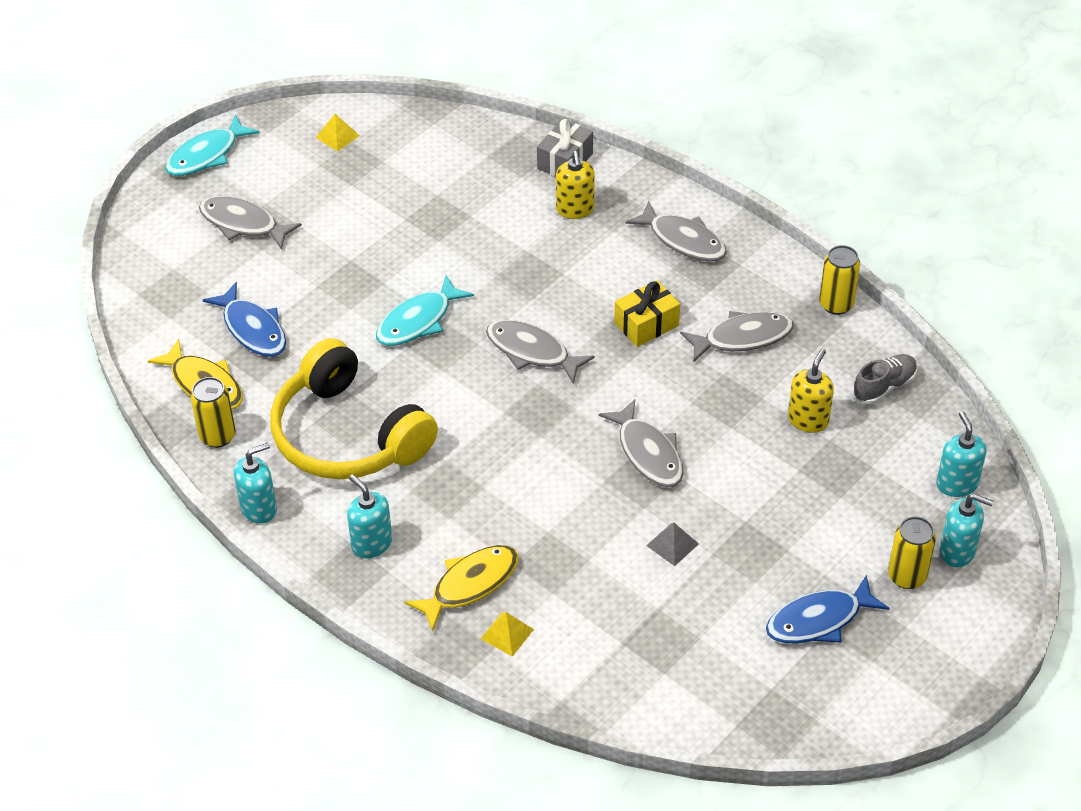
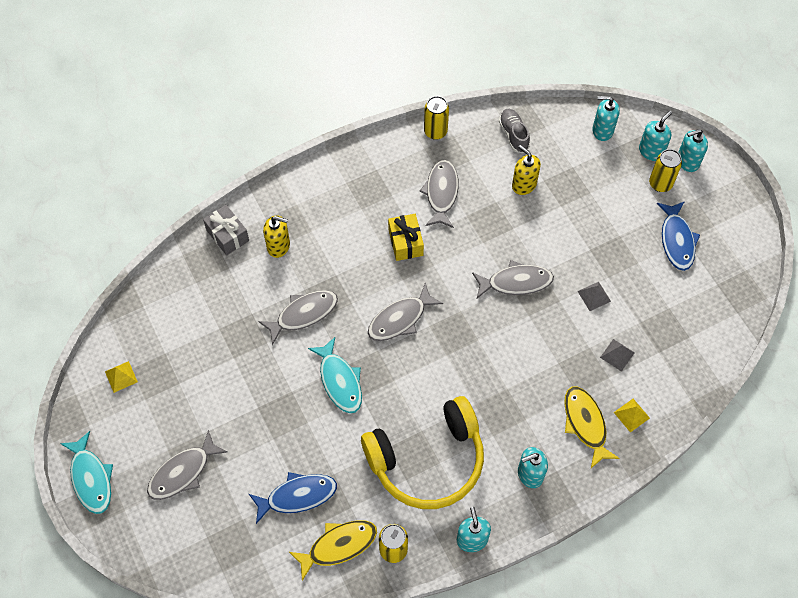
camera: 70 degrees left, 15 degrees up
(592, 594) = (617, 355): none -> grey pyramid
(683, 240) = (339, 193): grey fish -> grey fish (303, 314)
(967, 601) = (687, 161): none -> turquoise soap dispenser

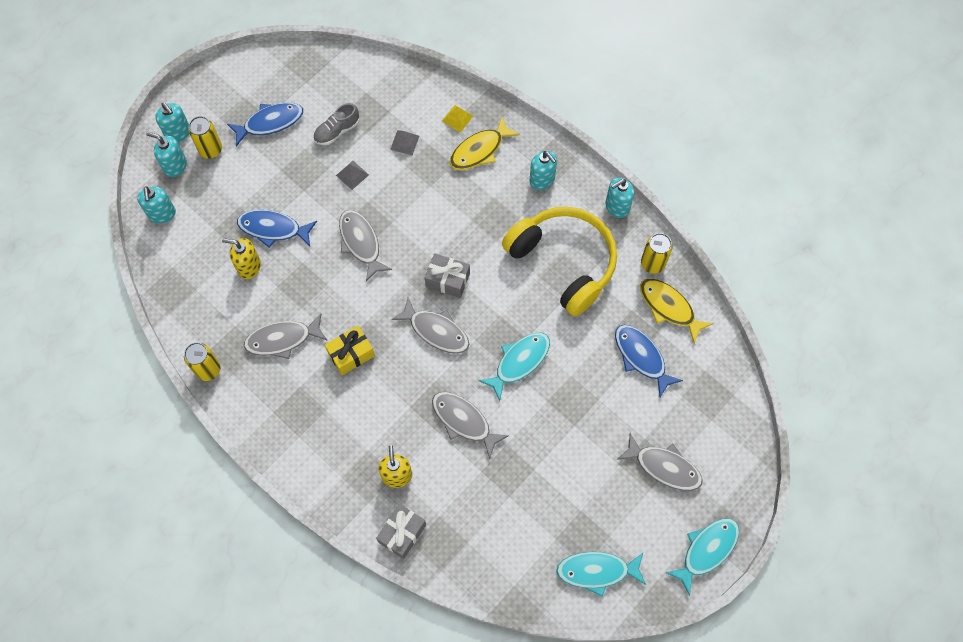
camera: 110 degrees left, 5 degrees up
(121, 376) = (597, 571): yellow pyramid -> turquoise fish
(448, 346) = (447, 280): none -> grey gift
(513, 135) = (191, 293): grey shoe -> grey shoe (337, 131)
(524, 185) = (249, 267): yellow soap dispenser -> yellow soap dispenser turned 75 degrees clockwise
(556, 214) = (273, 229): none -> blue fish

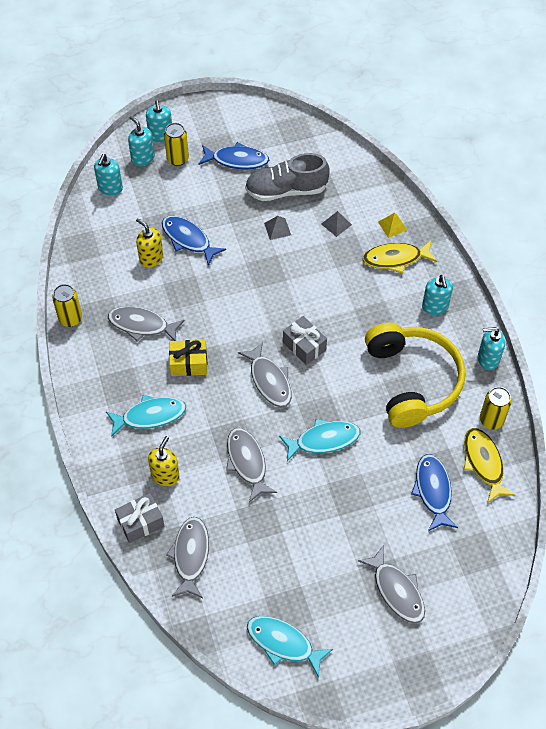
camera: 30 degrees right, 10 degrees down
(337, 131) = (286, 190): grey shoe -> grey shoe, size x1.70
(361, 243) = (251, 283): grey fish -> grey fish (190, 555)
(706, 550) = (391, 681): turquoise fish -> turquoise fish (150, 416)

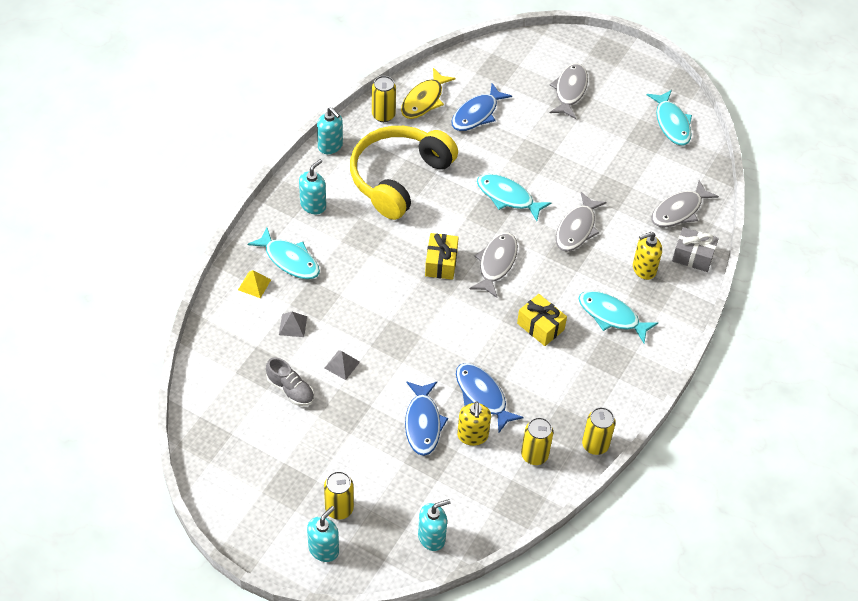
camera: 135 degrees left, 5 degrees down
(101, 280) = (534, 455): none -> yellow can
(142, 325) = (543, 387): grey fish -> none
(143, 158) = (368, 540): turquoise soap dispenser -> none
(237, 160) = (292, 457): blue fish -> blue fish (482, 396)
(286, 190) = (290, 390): grey shoe -> grey shoe, size x0.59
(304, 346) = (441, 263): grey gift -> yellow gift
(395, 259) = (289, 260): yellow fish -> turquoise fish

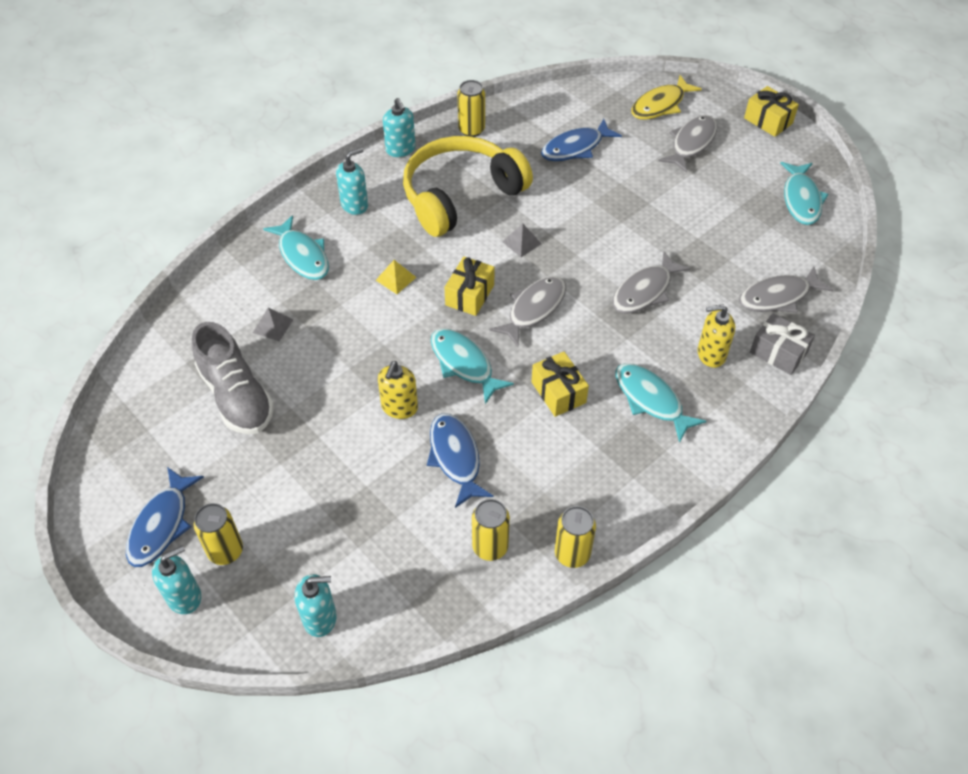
camera: 20 degrees right, 0 degrees up
(254, 284) = (252, 273): yellow pyramid -> yellow pyramid (396, 278)
(290, 390) = (236, 396): grey shoe -> grey shoe, size x1.70
(342, 365) = (307, 382): grey pyramid -> grey pyramid (522, 242)
(423, 423) = (370, 473): blue fish -> blue fish (161, 524)
(424, 100) = (522, 123): yellow fish -> yellow fish (660, 105)
(472, 436) = (423, 503): yellow soap dispenser -> yellow soap dispenser (399, 407)
(508, 197) = (576, 240): turquoise fish -> turquoise fish (464, 364)
(624, 57) = (768, 121): none -> yellow gift

